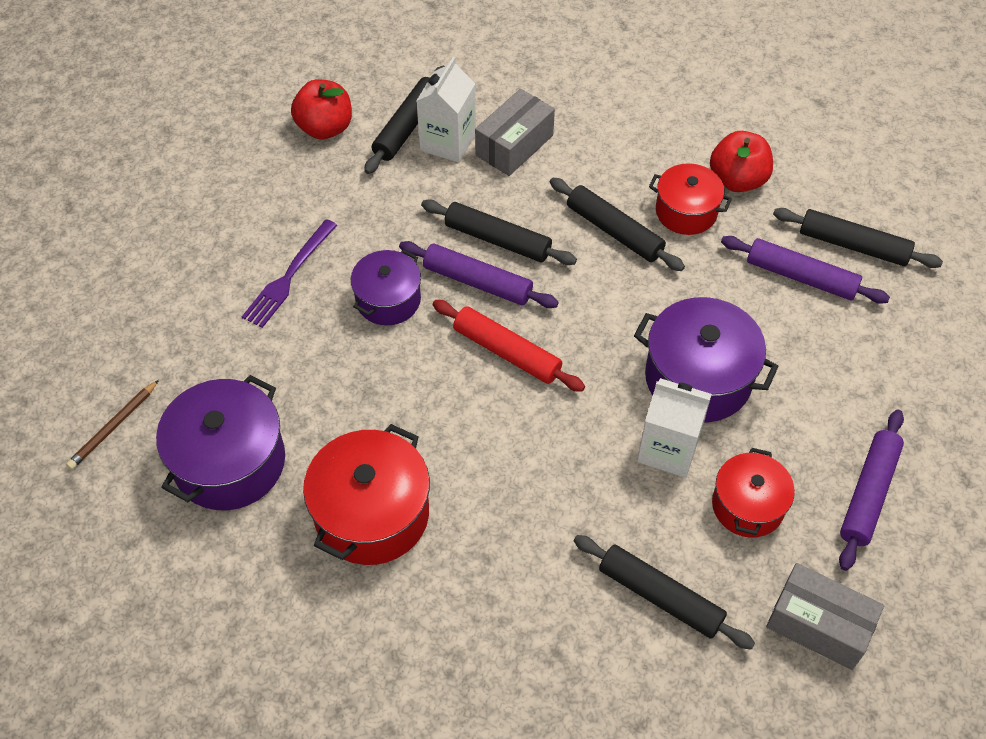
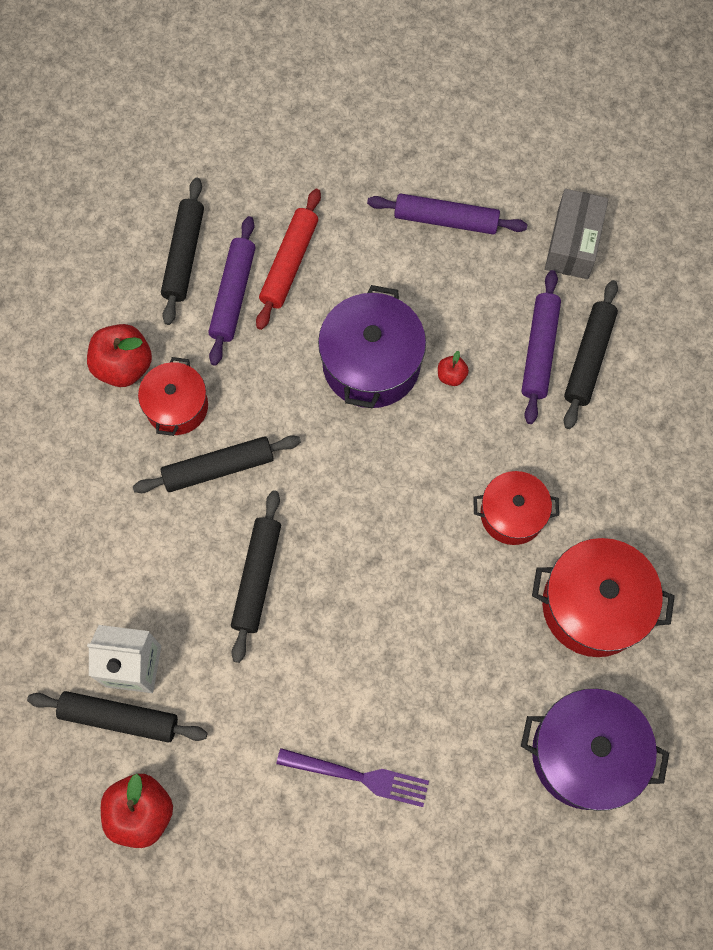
camera: 105 degrees left, 15 degrees up
(113, 426) = (585, 886): brown pencil -> none
(388, 300) = (360, 664): purple pot -> none
(477, 282) = (315, 583): purple rolling pin -> purple rolling pin (539, 350)
(506, 352) = (390, 534): red rolling pin -> red rolling pin (289, 263)
(514, 145) = (123, 593): grey box -> none
(614, 231) = (218, 468): black rolling pin -> black rolling pin turned 45 degrees clockwise
(668, 449) = (451, 376): white carton -> red apple
(747, 505) = (486, 306): red pot -> red pot (512, 514)

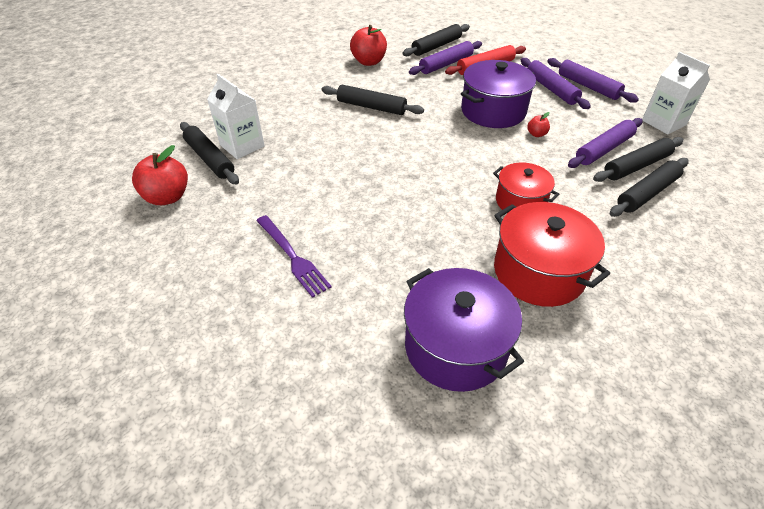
camera: 40 degrees right, 25 degrees down
(177, 406) = (377, 82): red pot -> none
(257, 577) = (342, 149): black rolling pin -> black rolling pin (647, 193)
(406, 259) = (551, 89): none -> purple rolling pin
(573, 243) = (663, 122): grey box -> white carton

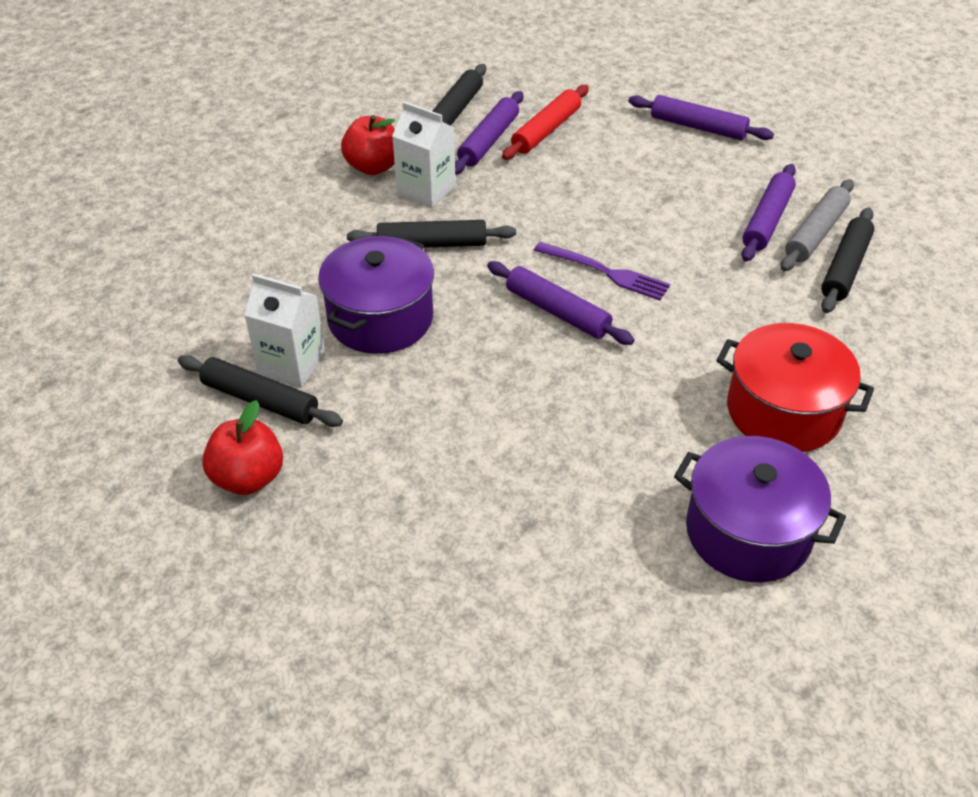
camera: 25 degrees left, 0 degrees up
(292, 257) = (488, 498): purple fork -> purple fork (605, 272)
(493, 111) = (601, 202): purple pot -> purple pot (380, 318)
(520, 201) = (712, 326): red pot -> none
(536, 134) = (676, 222): red apple -> none
(551, 89) = (654, 144): purple rolling pin -> purple rolling pin (557, 312)
(636, 166) = (816, 233): black rolling pin -> grey rolling pin
(663, 122) = (815, 159): white carton -> white carton (426, 190)

